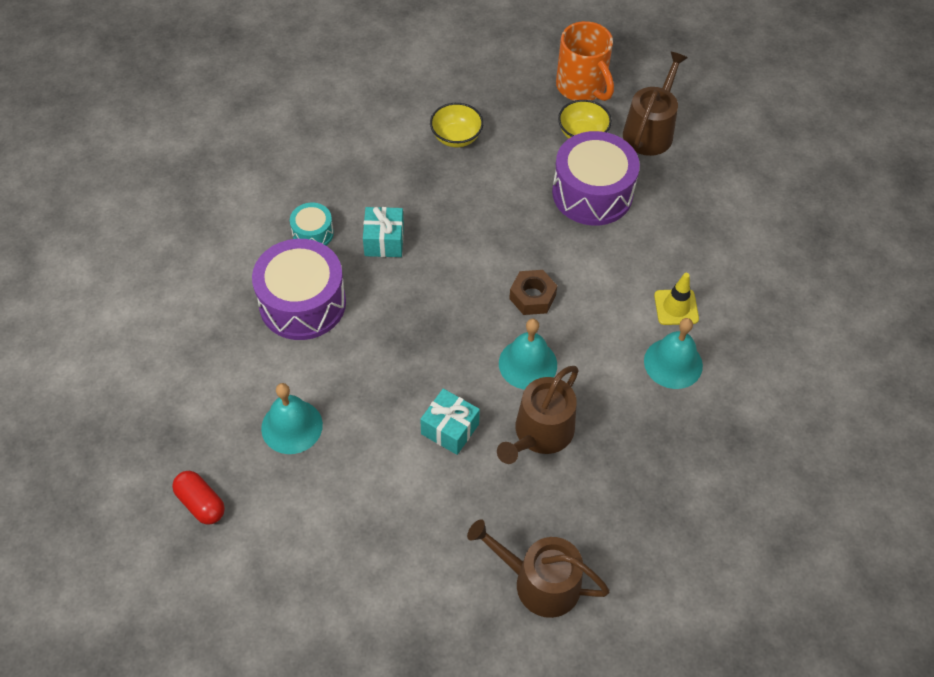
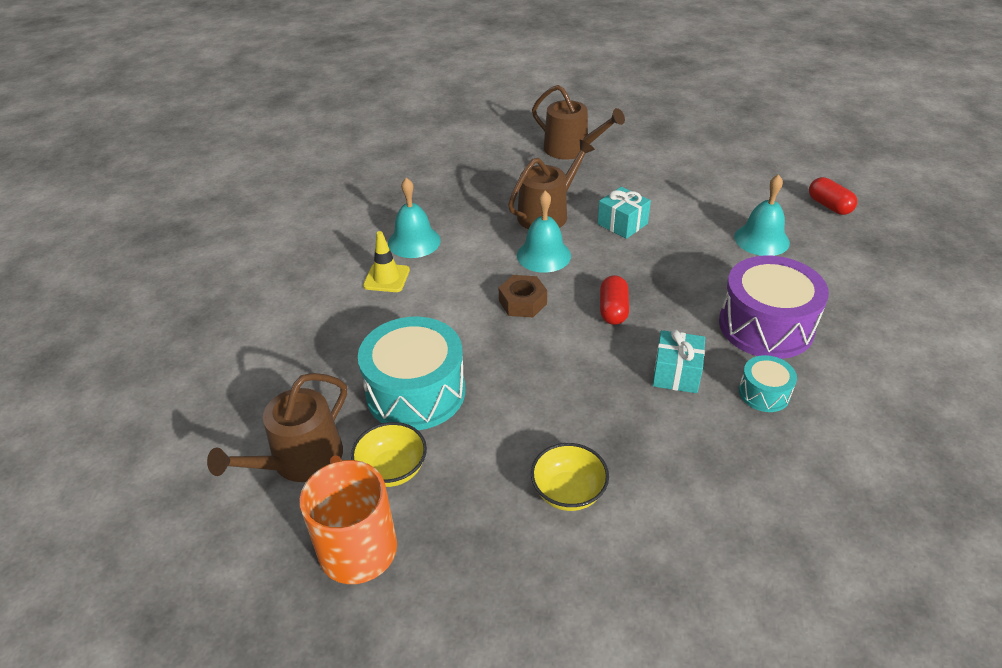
camera: 165 degrees left, 15 degrees down
(445, 300) = (613, 310): none -> red capsule
(592, 193) = (416, 392): purple drum -> turquoise drum

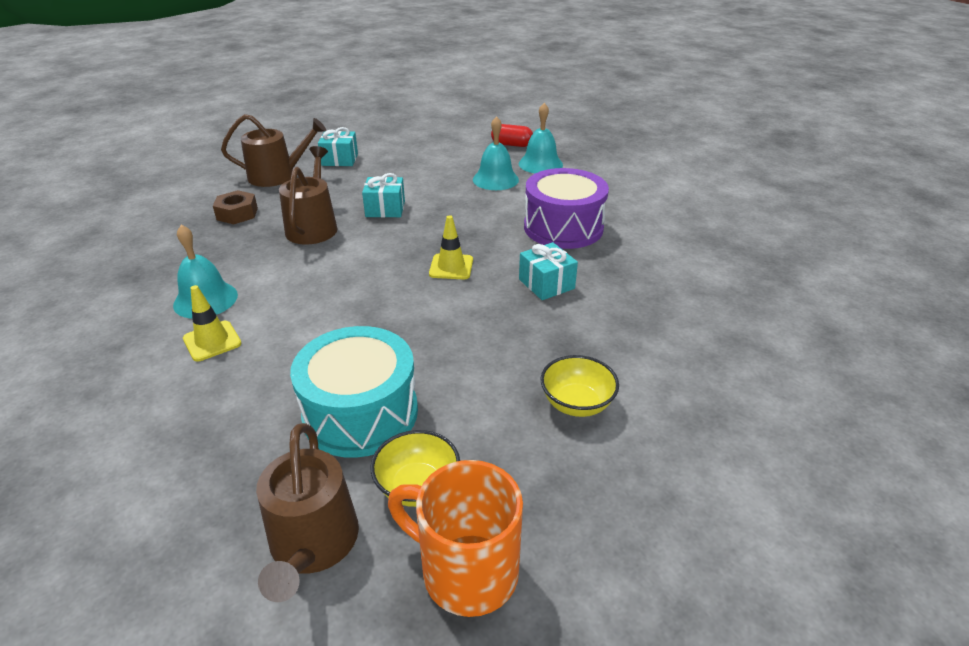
camera: 45 degrees left, 5 degrees down
(522, 302) = (372, 296): brown nut -> brown nut (237, 214)
(543, 255) = (347, 256): turquoise bell -> turquoise bell (540, 164)
(613, 310) = (451, 267): red capsule -> yellow traffic cone
(639, 153) = (340, 159): none -> turquoise gift
(764, 393) = (612, 266): turquoise drum -> none

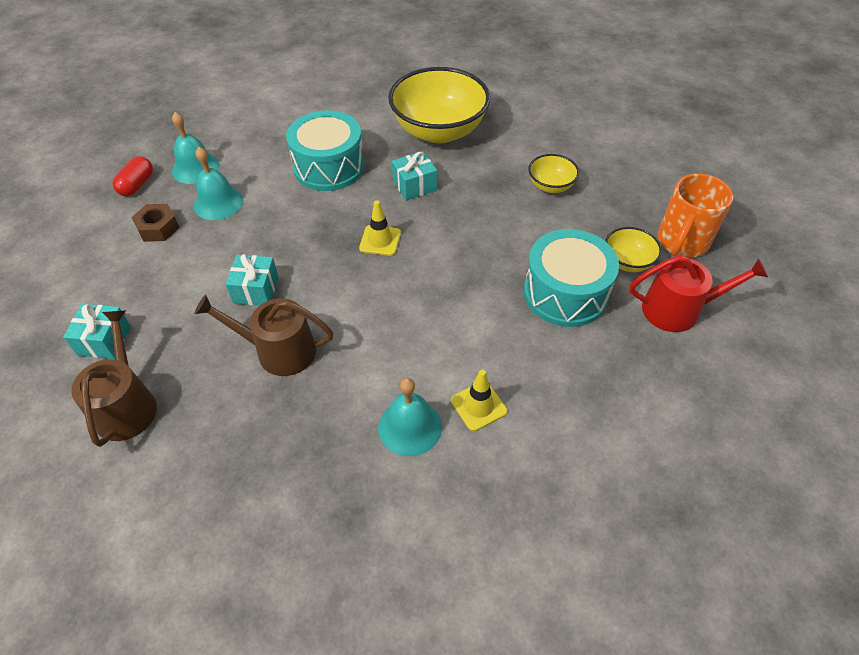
camera: 85 degrees left, 15 degrees up
(237, 214) = (224, 433): brown nut -> brown nut (158, 228)
(313, 544) = (678, 309): brown watering can -> red watering can
(563, 227) = (329, 167): purple drum -> turquoise drum
(662, 297) = (439, 131): none -> yellow bowl

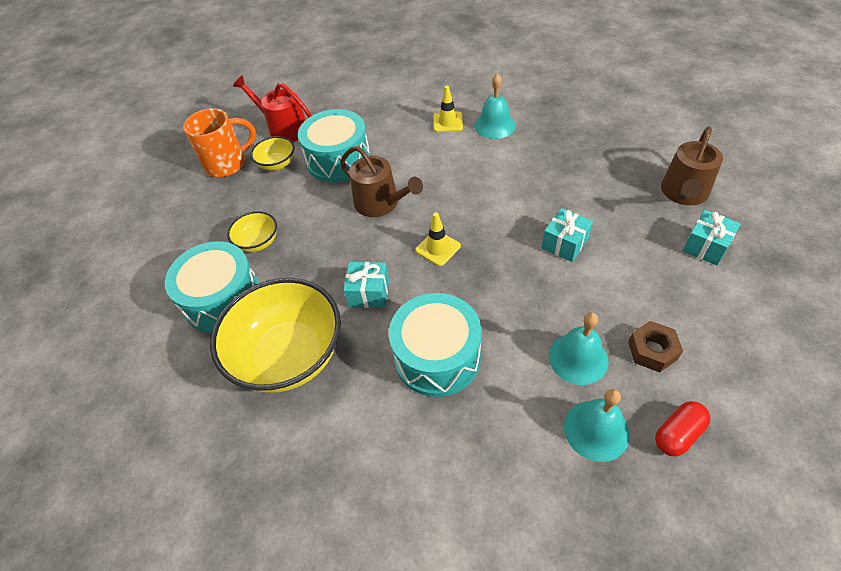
camera: 145 degrees left, 0 degrees up
(279, 351) = (561, 191): brown watering can -> brown watering can (381, 203)
(527, 141) = (223, 300): none -> turquoise drum

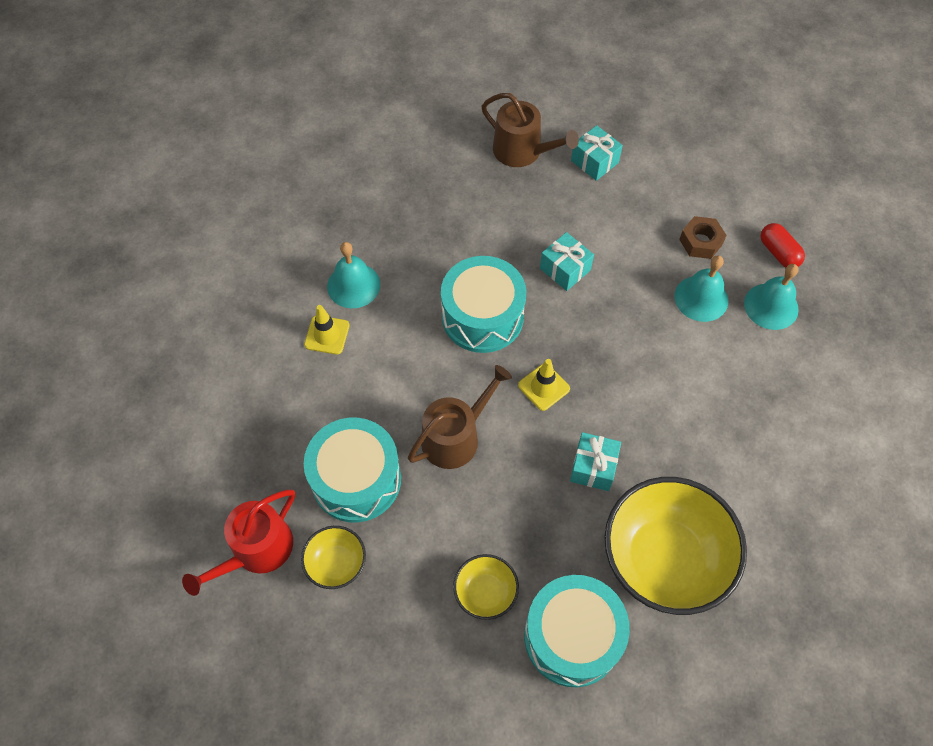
camera: 85 degrees left, 10 degrees up
(227, 163) = (309, 639): orange mug -> none
(437, 357) = (684, 413): turquoise drum -> turquoise drum (482, 316)

